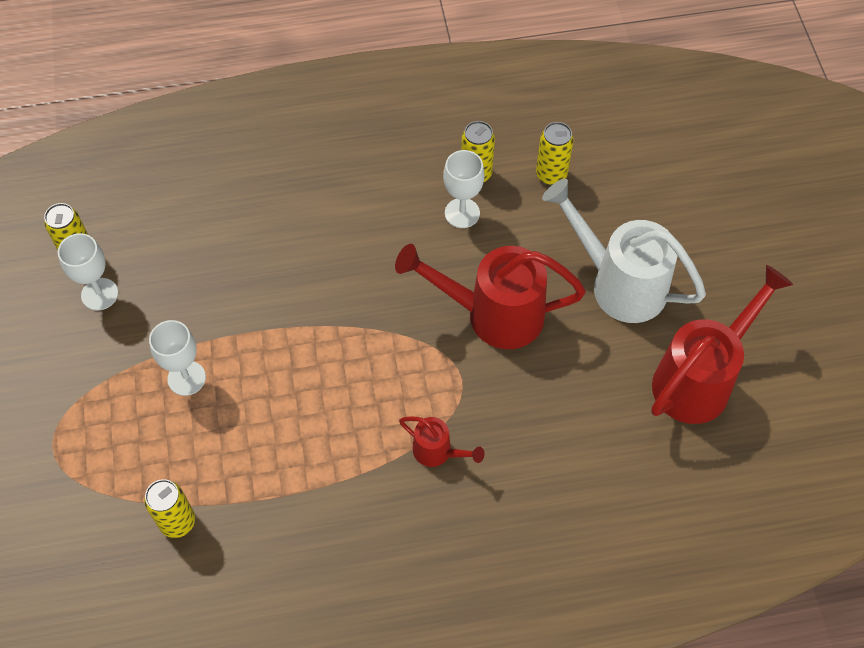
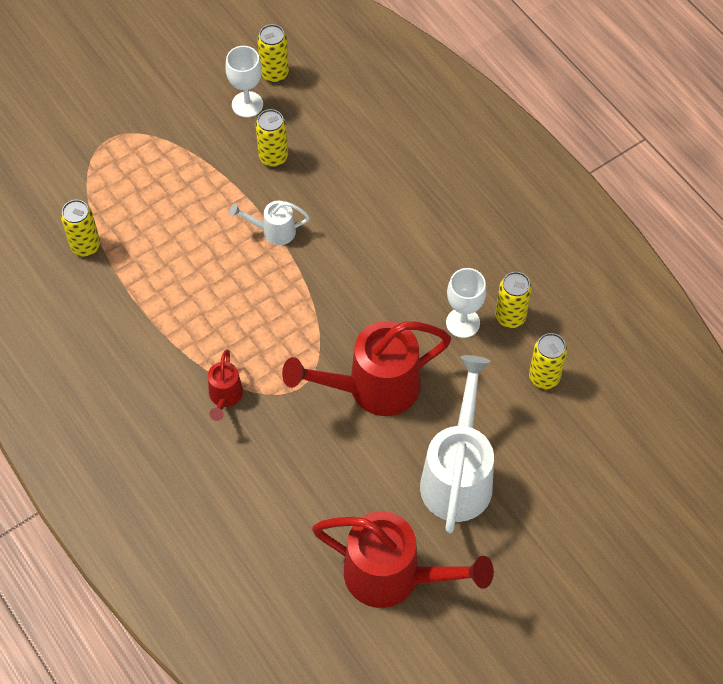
camera: 65 degrees right, 0 degrees up
(180, 296) = (273, 157): none -> yellow can
(186, 378) = (204, 196): white goblet -> none
(269, 330) = (274, 231): none -> white watering can
(494, 314) = (373, 388): red watering can -> red watering can turned 90 degrees counterclockwise

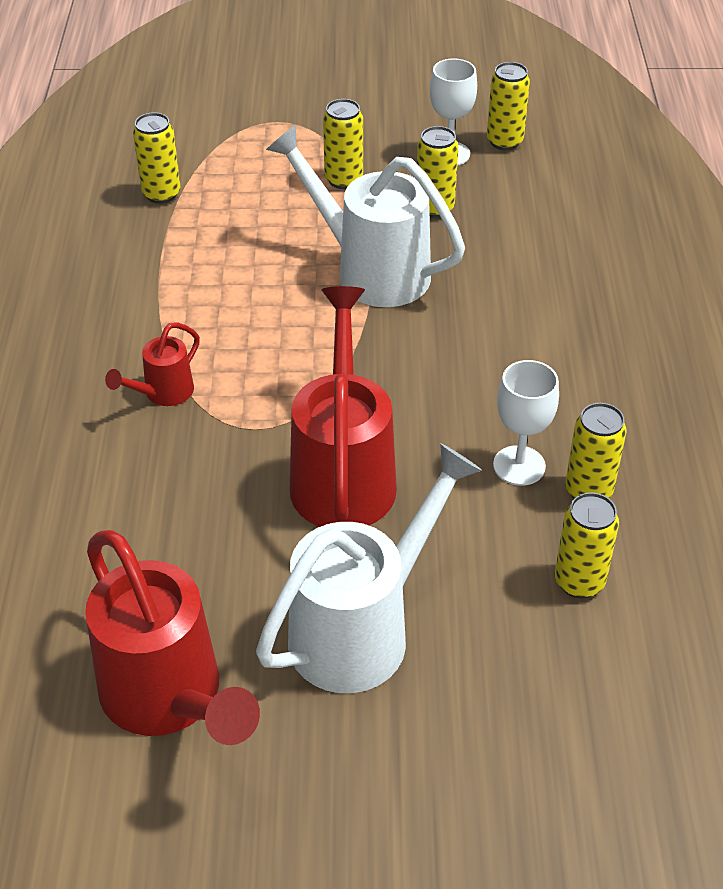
camera: 35 degrees right, 15 degrees down
(196, 166) = (343, 180): none -> yellow can
(274, 231) = (371, 271): white watering can -> white watering can, size x2.07
(373, 388) = (343, 475): red watering can -> red watering can turned 75 degrees clockwise

